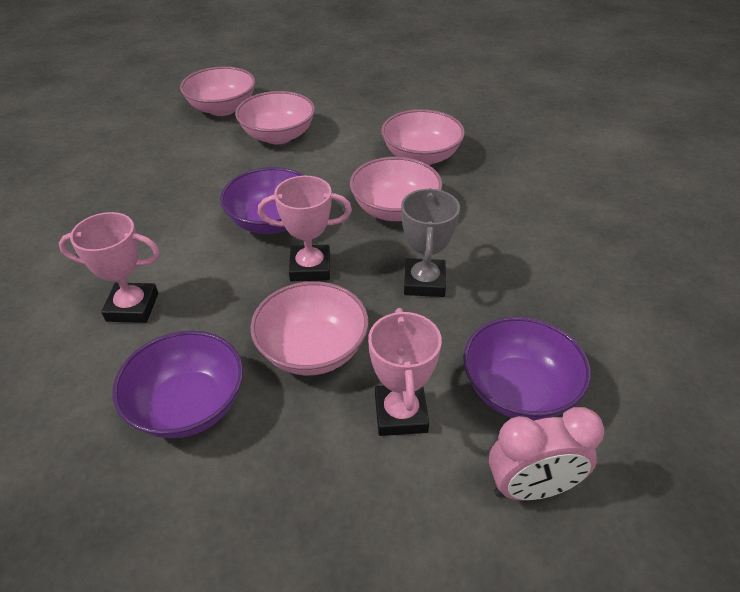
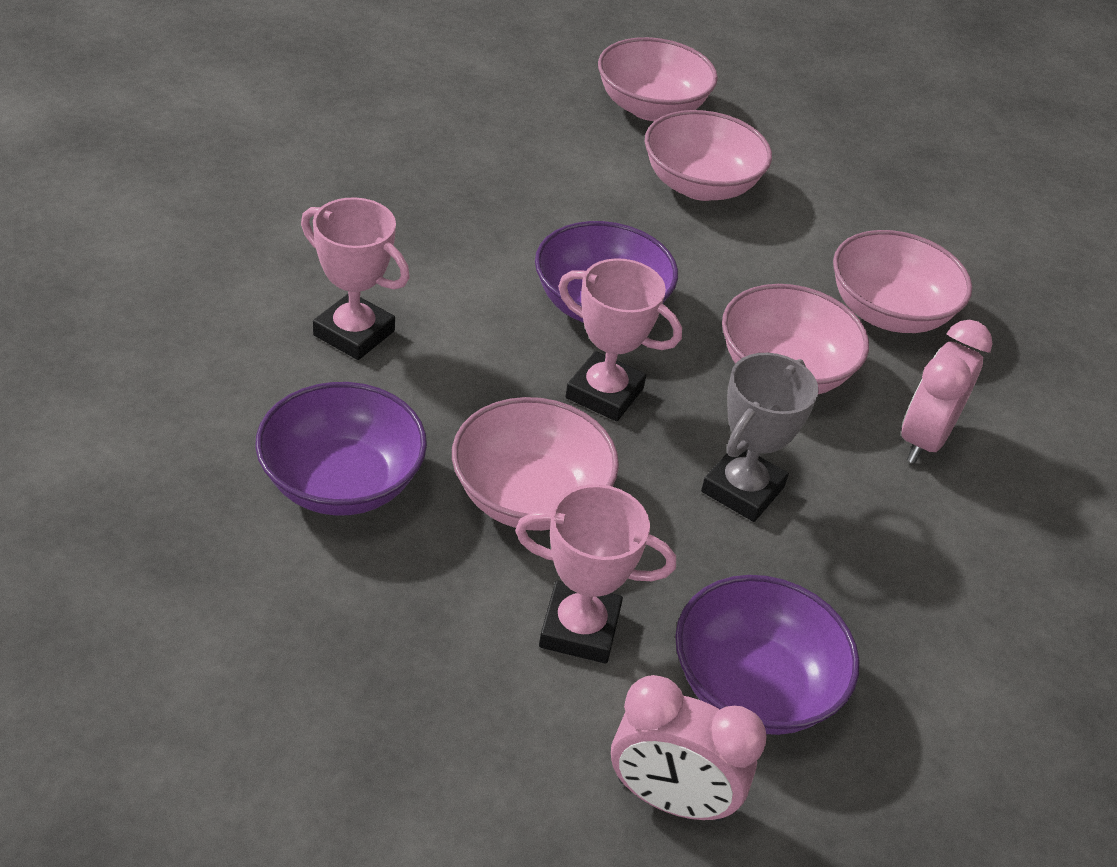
camera: 25 degrees right, 0 degrees up
(401, 414) = (579, 629): pink trophy -> pink trophy turned 75 degrees clockwise
(489, 210) = (923, 439): none -> pink clock

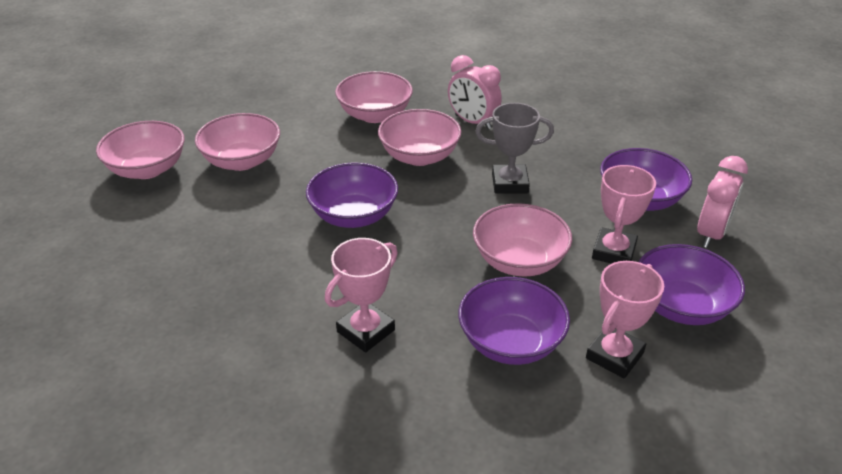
camera: 75 degrees left, 5 degrees down
(447, 715) = (681, 306): none -> purple bowl
(604, 393) = (433, 222): pink trophy -> pink trophy (614, 355)
(742, 489) = (510, 183): grey trophy -> grey trophy turned 45 degrees counterclockwise

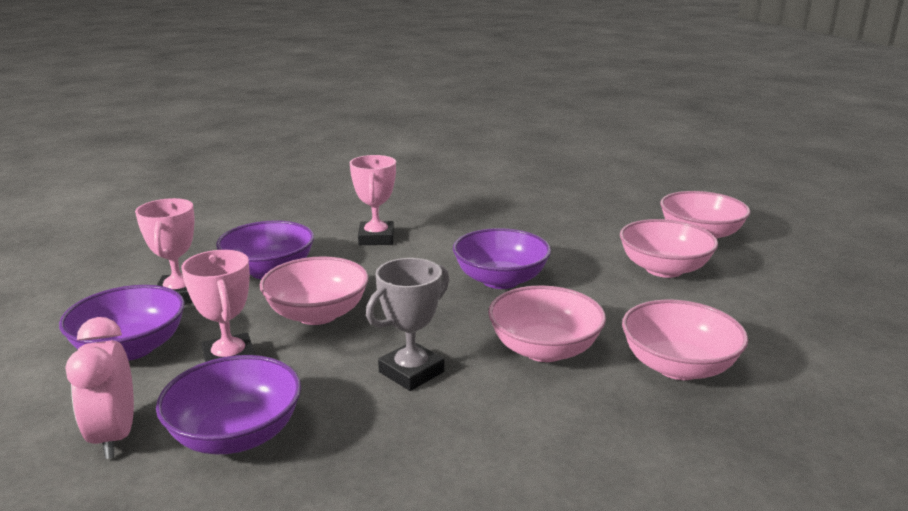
camera: 135 degrees right, 15 degrees down
(472, 122) = (568, 425): pink clock -> none

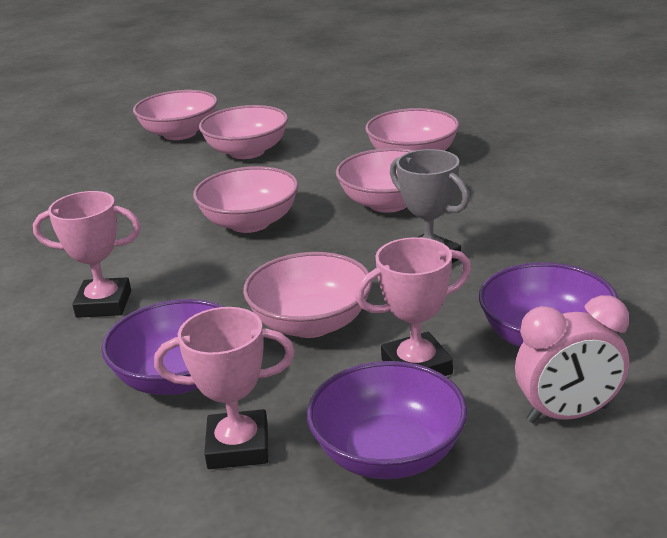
camera: 85 degrees left, 5 degrees up
(500, 280) = (250, 223): purple bowl -> pink bowl

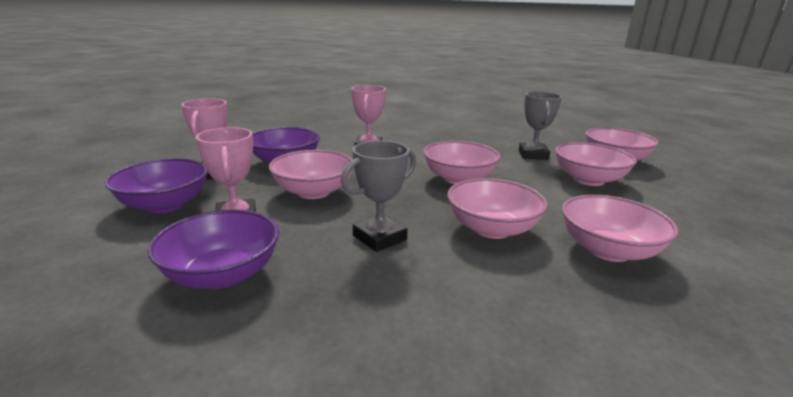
camera: 90 degrees right, 5 degrees down
(156, 176) = (533, 155): none -> grey trophy
(568, 414) = (123, 267): pink clock -> none

